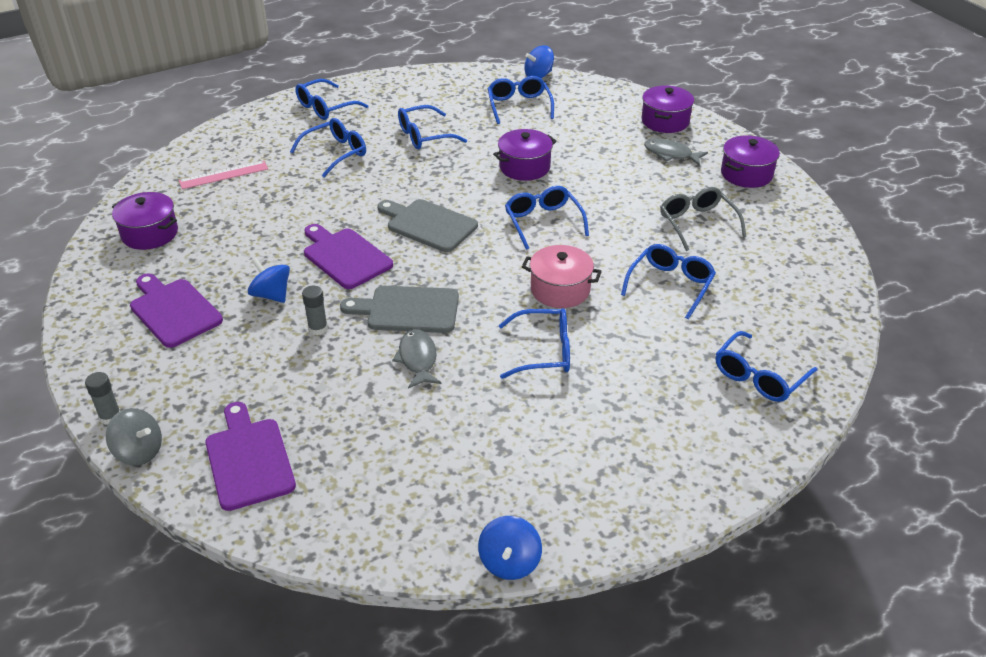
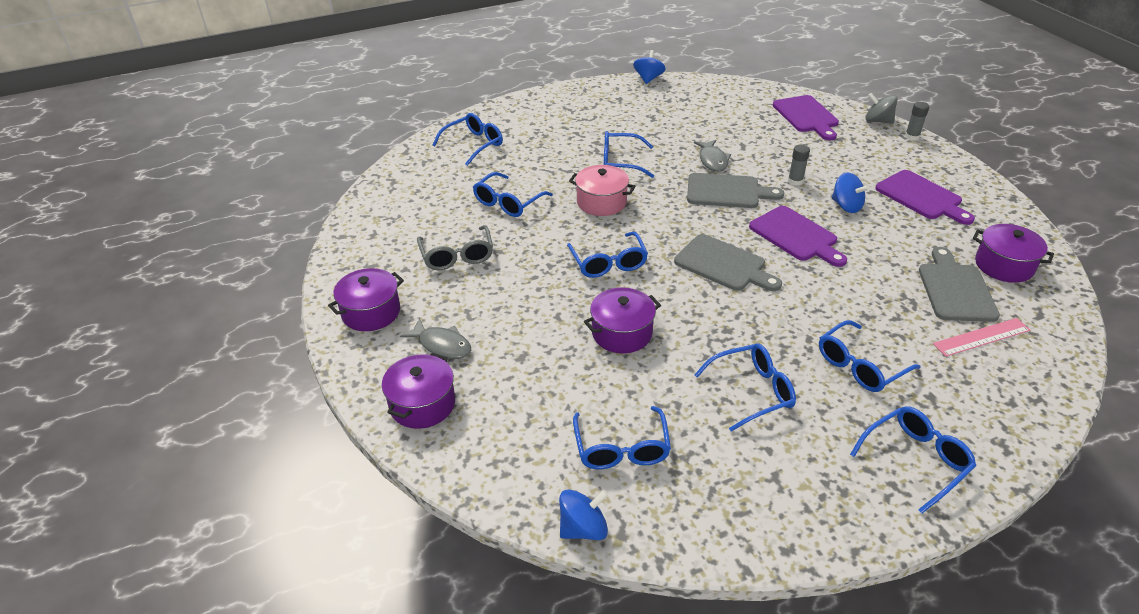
camera: 175 degrees left, 0 degrees up
(216, 210) = (955, 289): none -> grey cutting board

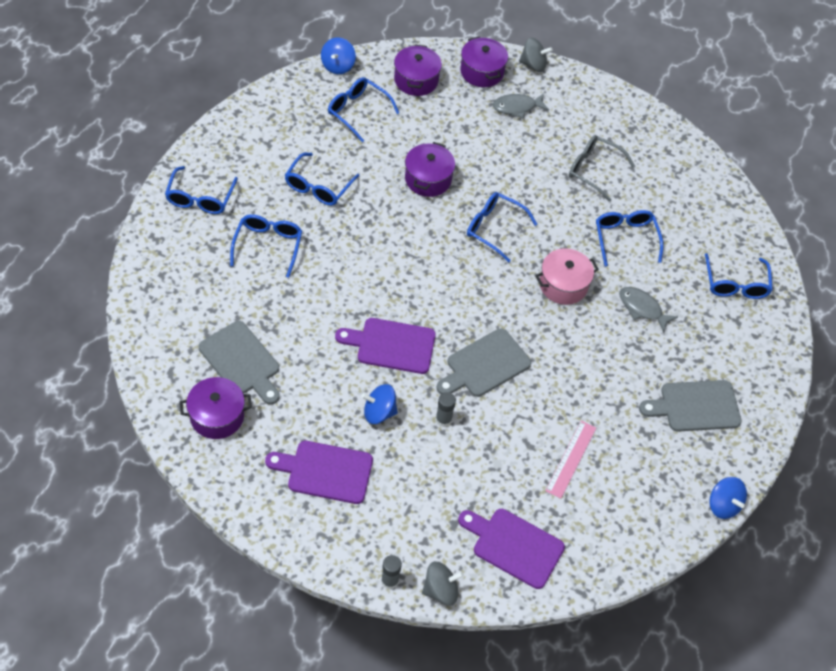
camera: 130 degrees right, 15 degrees up
(359, 376) = (533, 65): none -> grey spinning top
(371, 312) = (583, 101): purple pot -> purple pot (416, 80)
(620, 162) = (602, 344): blue glasses -> none
(712, 160) = (533, 401): grey fish -> grey fish (642, 308)
(723, 264) = (418, 278): grey cutting board -> grey cutting board (695, 406)
(981, 337) = (203, 322): pink ruler -> pink ruler (571, 459)

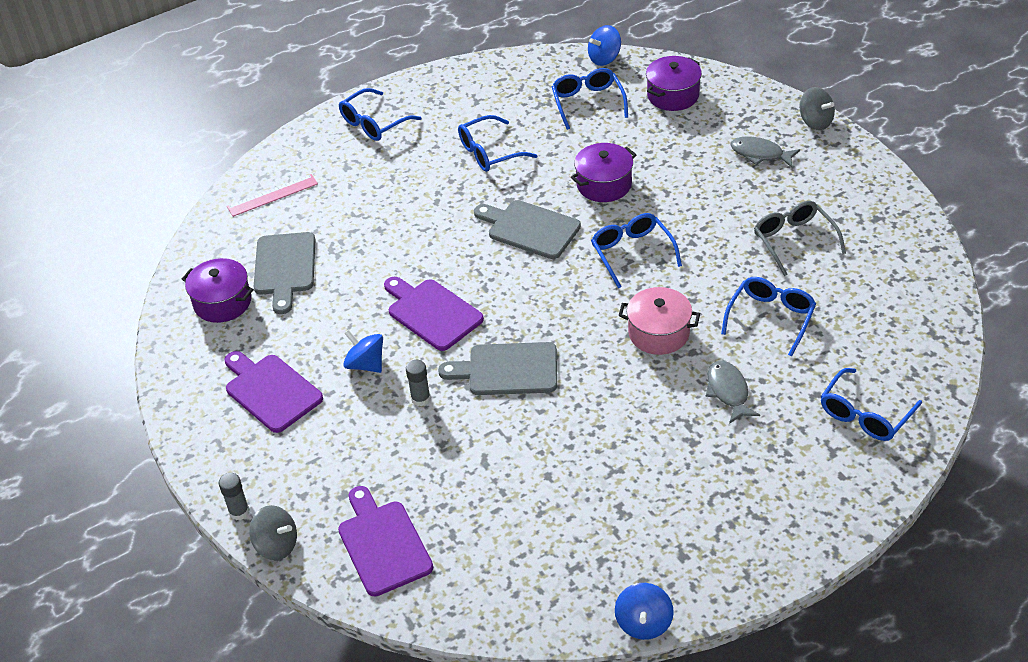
camera: 45 degrees right, 10 degrees down
(268, 245) = (397, 183): blue glasses -> none
(482, 72) = (751, 110): purple pot -> none
(571, 459) = (515, 495): pink ruler -> pink ruler (272, 195)
(695, 406) = (702, 512): grey cutting board -> grey cutting board (530, 229)

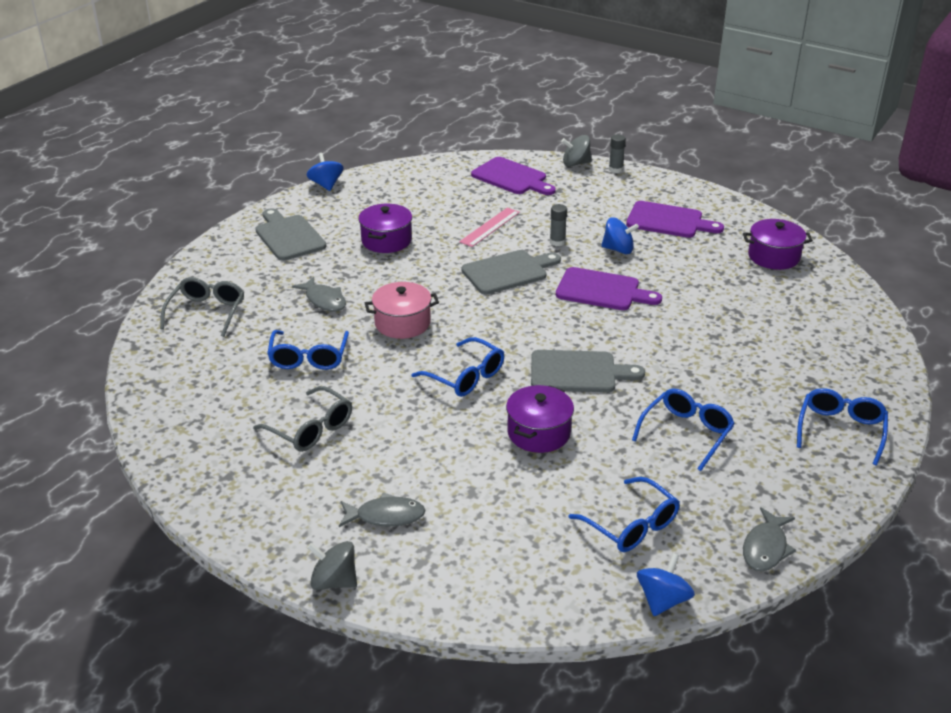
camera: 150 degrees right, 10 degrees down
(272, 195) = (844, 337): pink ruler -> pink ruler (490, 227)
(285, 268) = (757, 289): grey cutting board -> grey cutting board (288, 236)
(512, 68) = (765, 548): none -> grey fish
(673, 95) = (535, 568): purple pot -> purple pot (386, 240)
(865, 415) = (207, 312): blue glasses -> grey glasses

